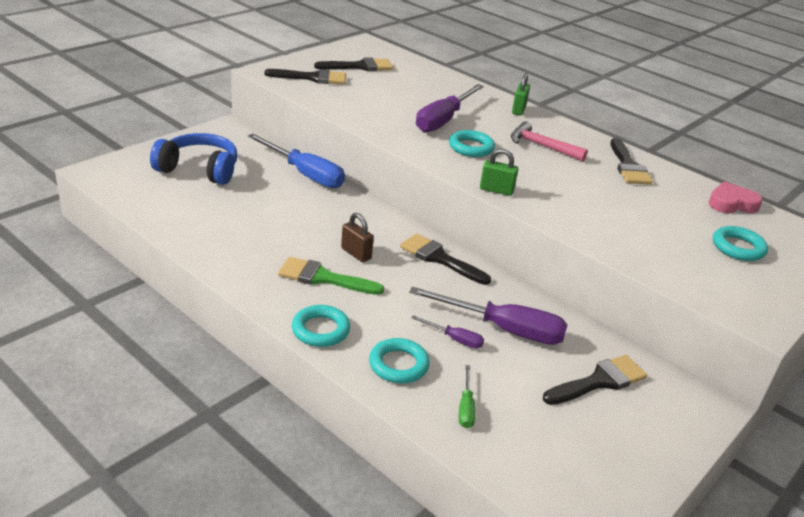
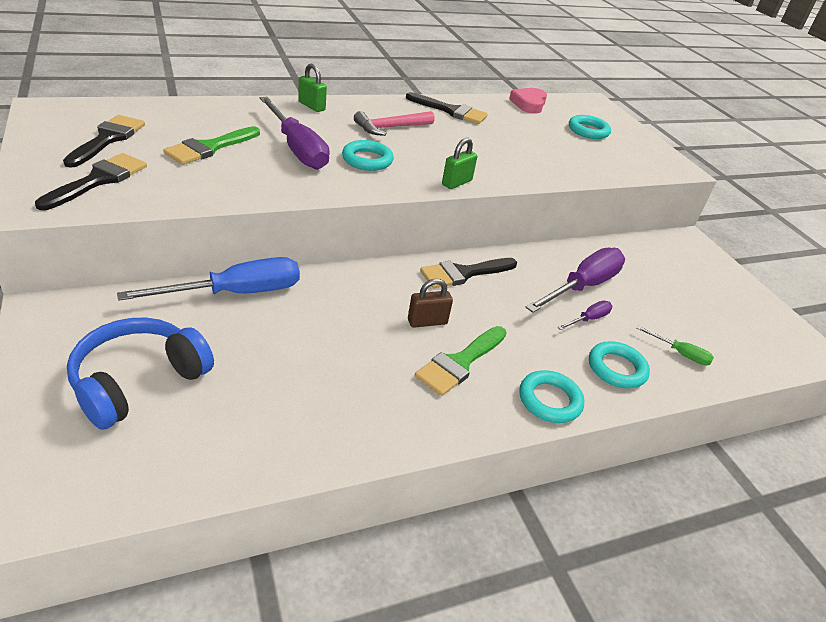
camera: 65 degrees left, 5 degrees up
(397, 94) = (209, 148): none -> green brush
(599, 381) = (657, 272): black brush -> none

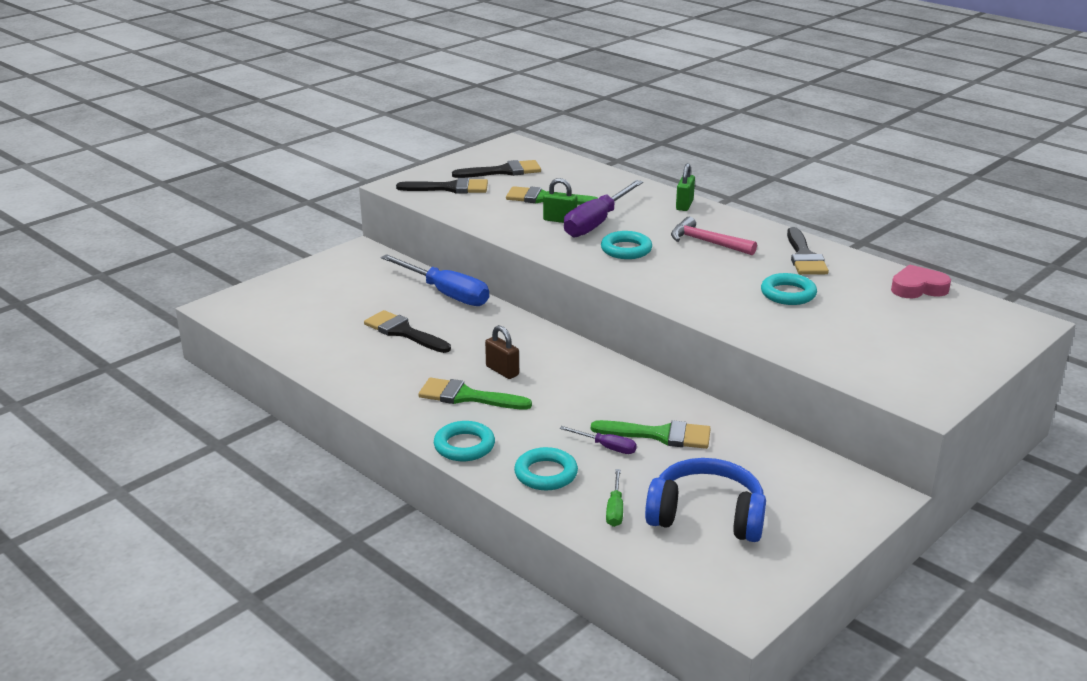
camera: 70 degrees right, 10 degrees down
(138, 381) = (330, 297): blue headphones -> blue headphones (706, 516)
(456, 183) = (651, 292): green padlock -> green padlock (560, 220)
(463, 273) = (594, 370): black brush -> black brush (403, 332)
(582, 286) = (660, 435): purple screwdriver -> green brush
(588, 131) = (916, 332): turquoise ring -> turquoise ring (788, 294)

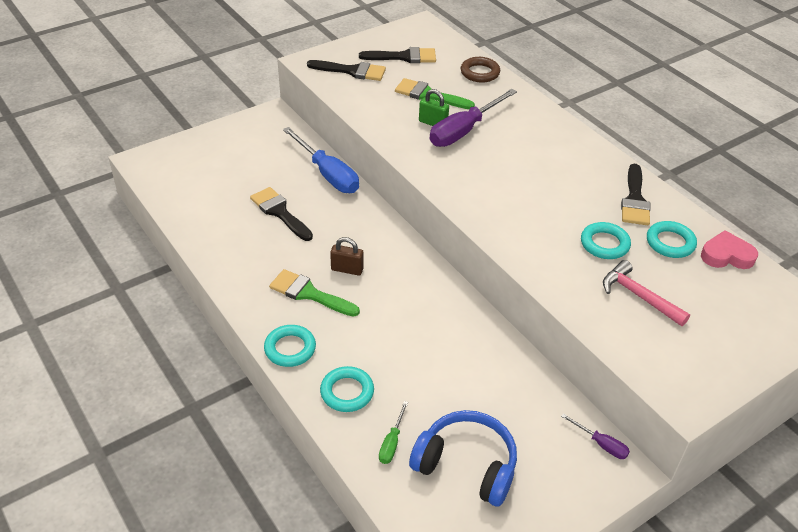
camera: 10 degrees right, 15 degrees up
(502, 371) = (347, 269): brown padlock -> brown padlock turned 45 degrees counterclockwise
(593, 176) = (480, 73): none -> brown ring
(606, 447) = (407, 371): purple screwdriver -> purple screwdriver (601, 444)
(626, 249) = (478, 167): turquoise ring -> turquoise ring (670, 243)
(660, 435) = (456, 365): green brush -> none
(684, 205) = (548, 120): green padlock -> none
(707, 242) = (553, 169): pink hammer -> pink hammer (638, 296)

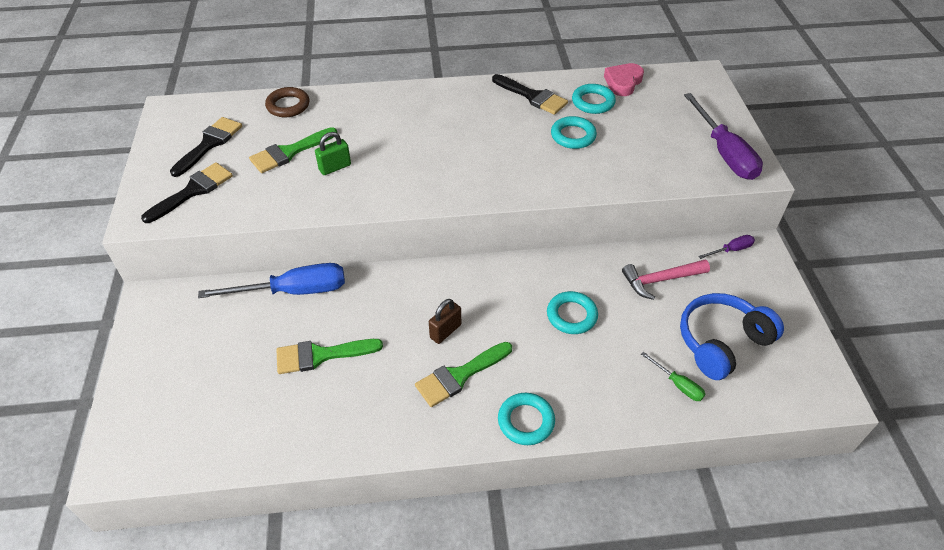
camera: 60 degrees left, 5 degrees up
(279, 212) = (321, 355): black brush -> green brush
(347, 392) = (604, 395): turquoise ring -> turquoise ring (571, 315)
(464, 131) = (364, 152): purple screwdriver -> purple screwdriver (724, 153)
(638, 296) = (641, 145): pink hammer -> pink hammer (660, 280)

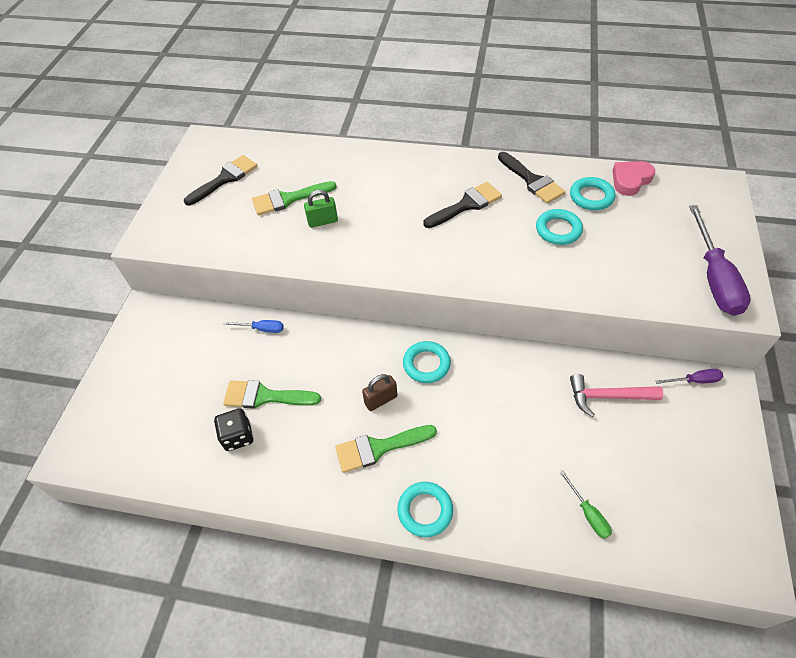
camera: 20 degrees right, 5 degrees up
(193, 191) = (197, 221): black brush -> black brush (466, 205)
(288, 105) = (303, 153): brown ring -> none
(293, 291) = (262, 329): blue screwdriver -> blue screwdriver, size x0.47
(305, 401) = (238, 436): none -> black dice
(571, 315) = (505, 413): turquoise ring -> turquoise ring (426, 364)
(721, 342) = (650, 479): blue headphones -> none

